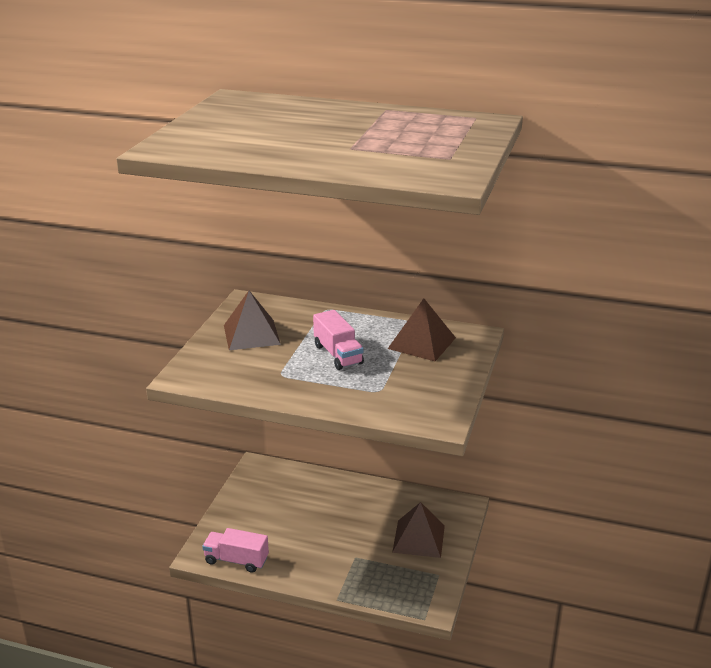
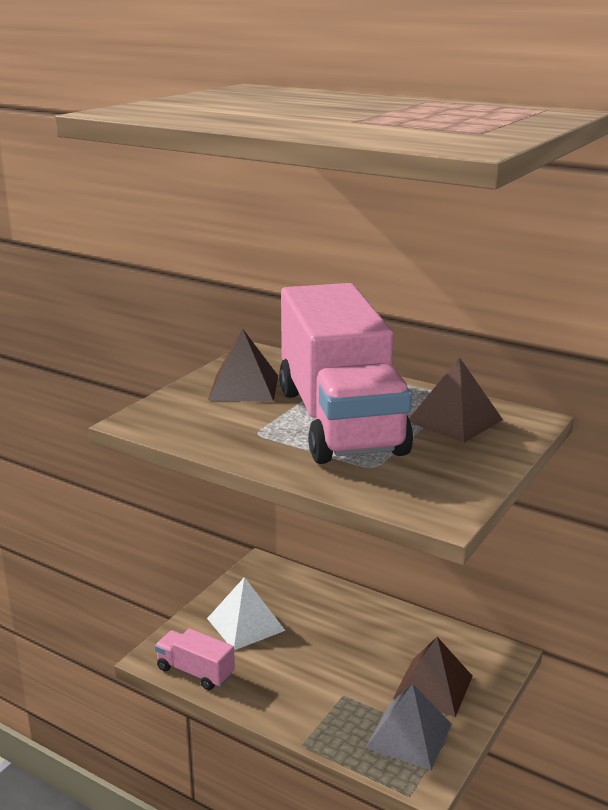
camera: 15 degrees right, 5 degrees down
(262, 516) = (245, 624): none -> white pyramid
(338, 354) = (339, 420): pink truck -> pink truck, size x2.49
(412, 577) = (409, 735): none -> grey pyramid

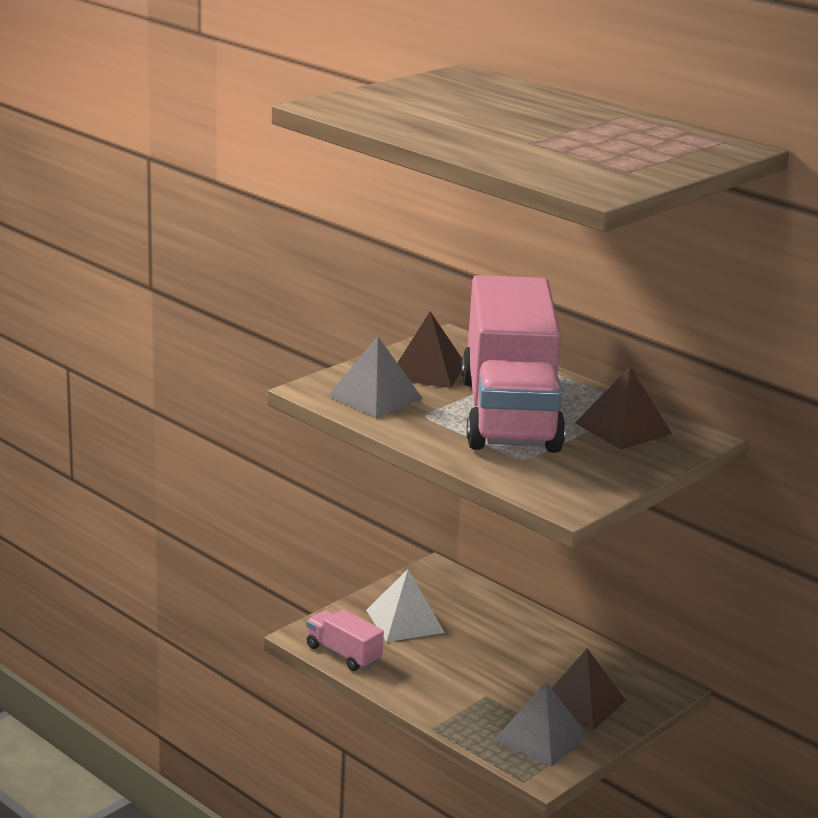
camera: 10 degrees right, 0 degrees up
(201, 420) = (375, 397): none -> grey pyramid

